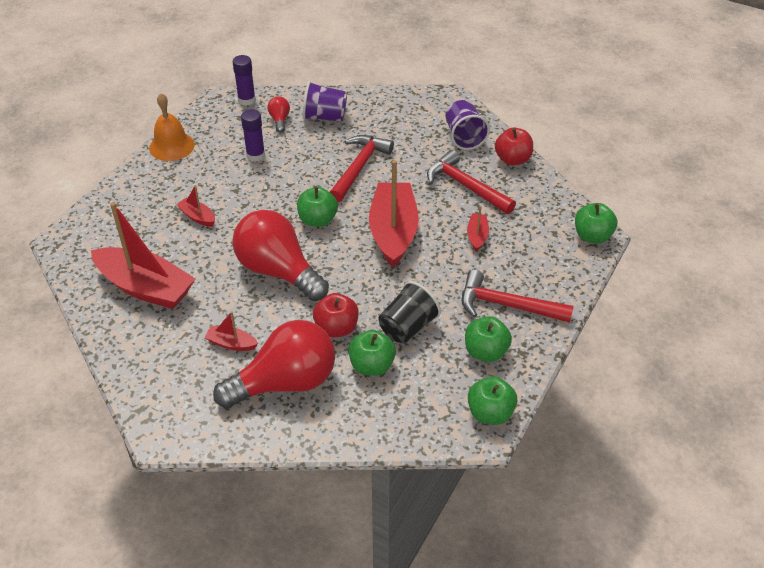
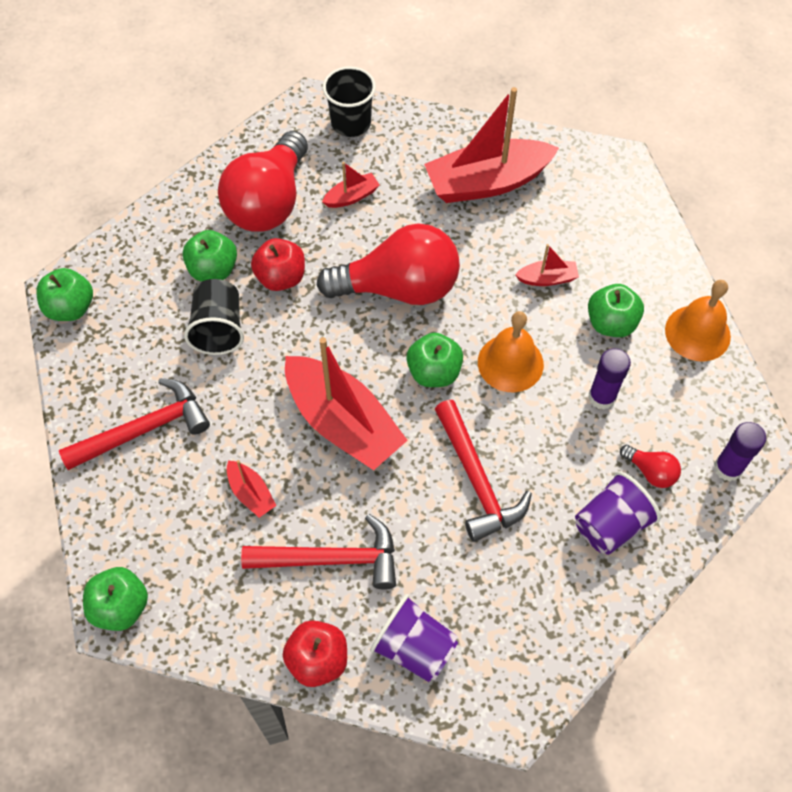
camera: 135 degrees right, 15 degrees up
(161, 395) = (351, 123): none -> black cup
(275, 197) = (510, 363): none -> orange bell
(485, 352) = (123, 362): green apple -> green apple (611, 323)

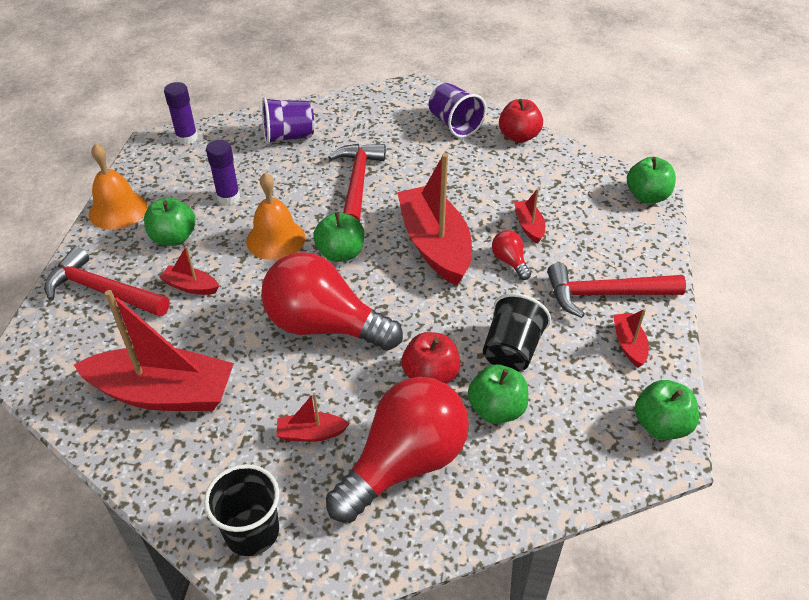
camera: 155 degrees left, 15 degrees down
(110, 378) = (628, 344): none -> red boat
(332, 559) = (485, 175): red hammer -> red hammer (102, 291)
(650, 472) = (237, 151): red light bulb -> red light bulb (510, 261)

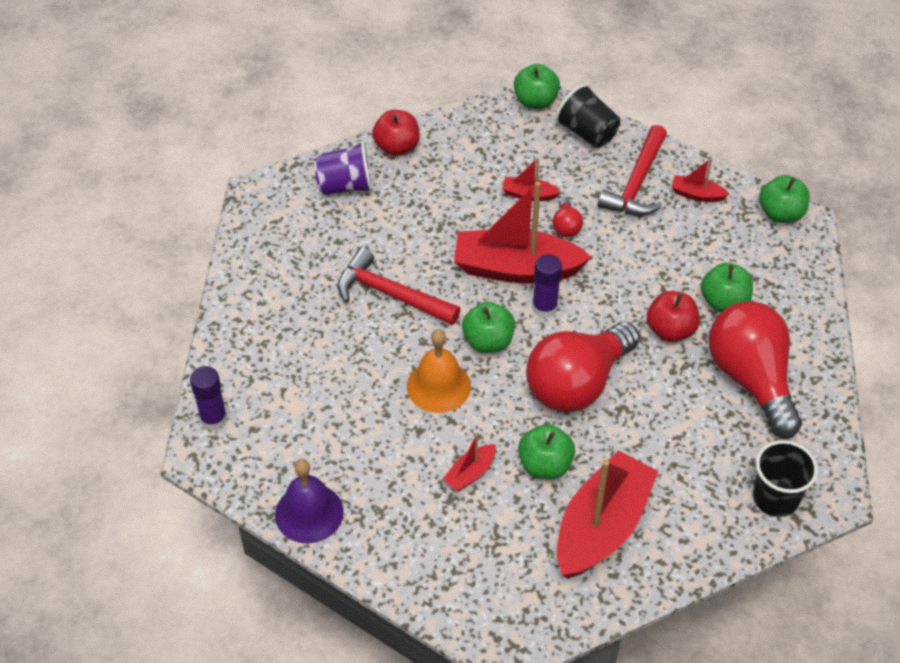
camera: 65 degrees left, 5 degrees up
(102, 291) = (435, 551): red hammer -> none
(118, 210) = (309, 513): orange bell -> purple bell
(174, 238) = (387, 471): green apple -> green apple (545, 465)
(228, 197) = (348, 407): purple glue stick -> purple glue stick (544, 308)
(289, 137) = (274, 326): purple cup -> none
(311, 433) = (695, 430): red boat -> none
(510, 261) = (566, 226): red light bulb -> red light bulb turned 90 degrees counterclockwise
(511, 350) = (668, 268): black cup -> black cup (587, 133)

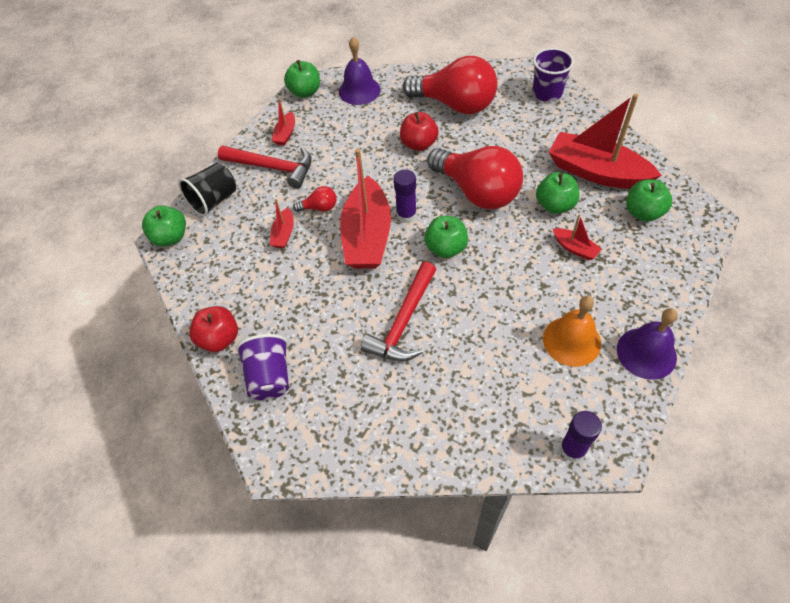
camera: 90 degrees left, 5 degrees up
(438, 386) = (497, 276): orange bell -> orange bell (571, 341)
(724, 302) = (389, 118): green apple -> green apple (643, 212)
(751, 379) = (455, 104): red light bulb -> red light bulb turned 135 degrees counterclockwise
(775, 498) = (547, 93): black cup -> purple cup
(783, 272) = (359, 90): none -> purple bell

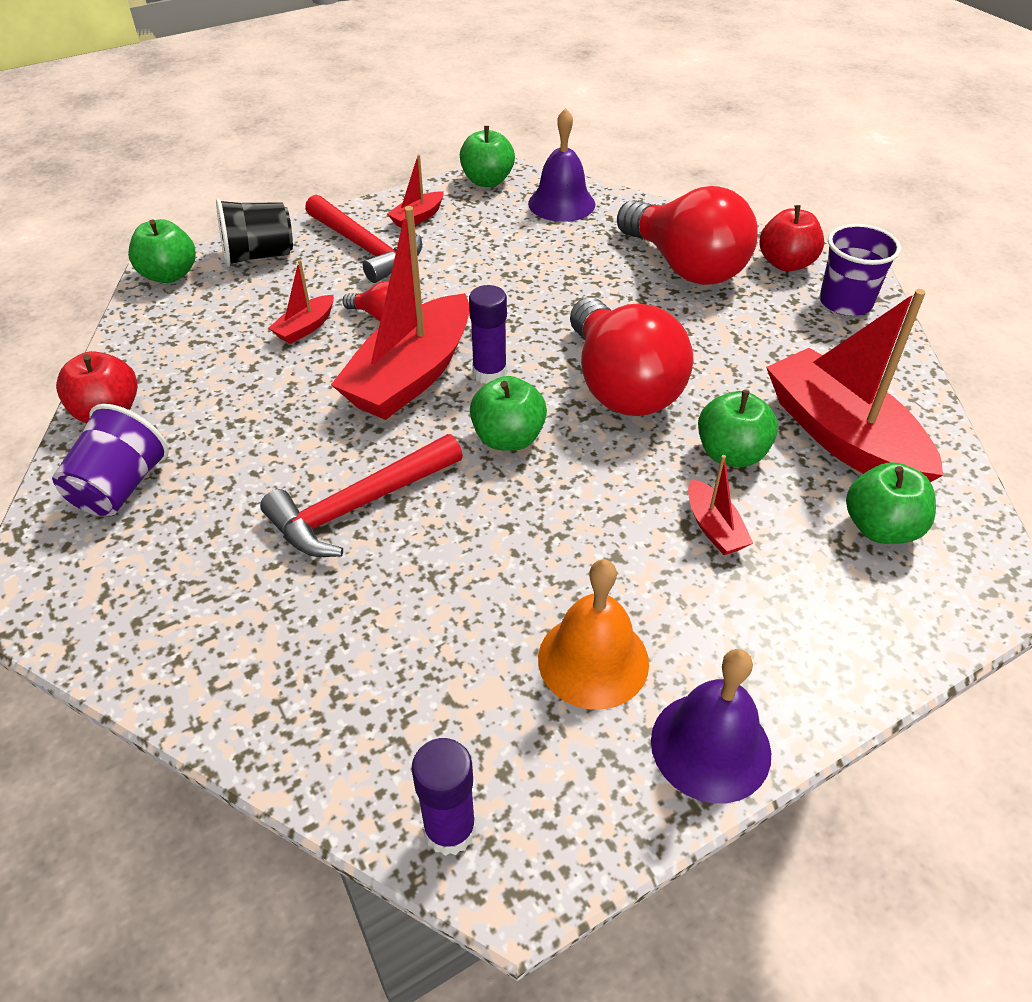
camera: 25 degrees right, 10 degrees down
(419, 144) = (587, 294): red apple -> red apple (786, 264)

